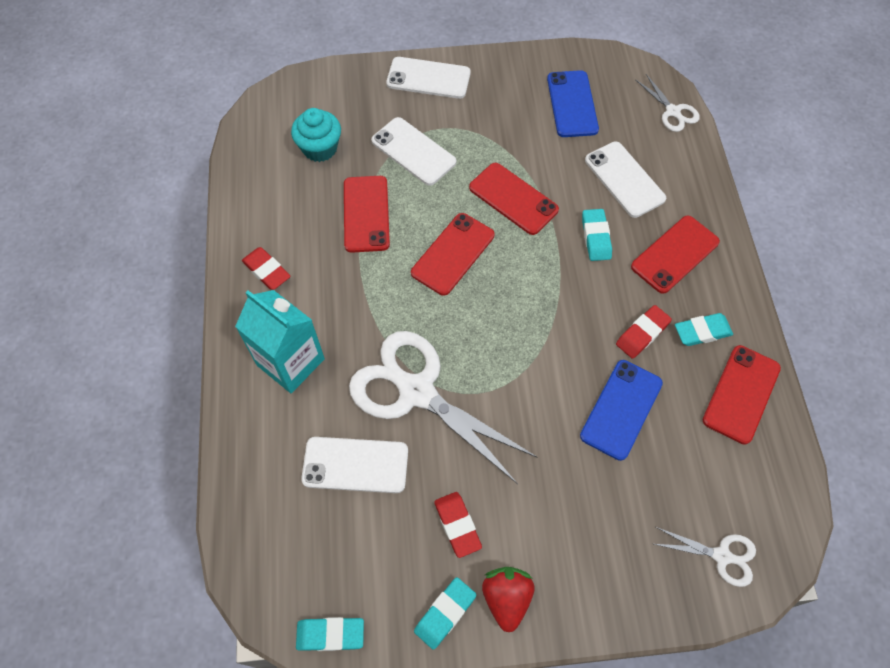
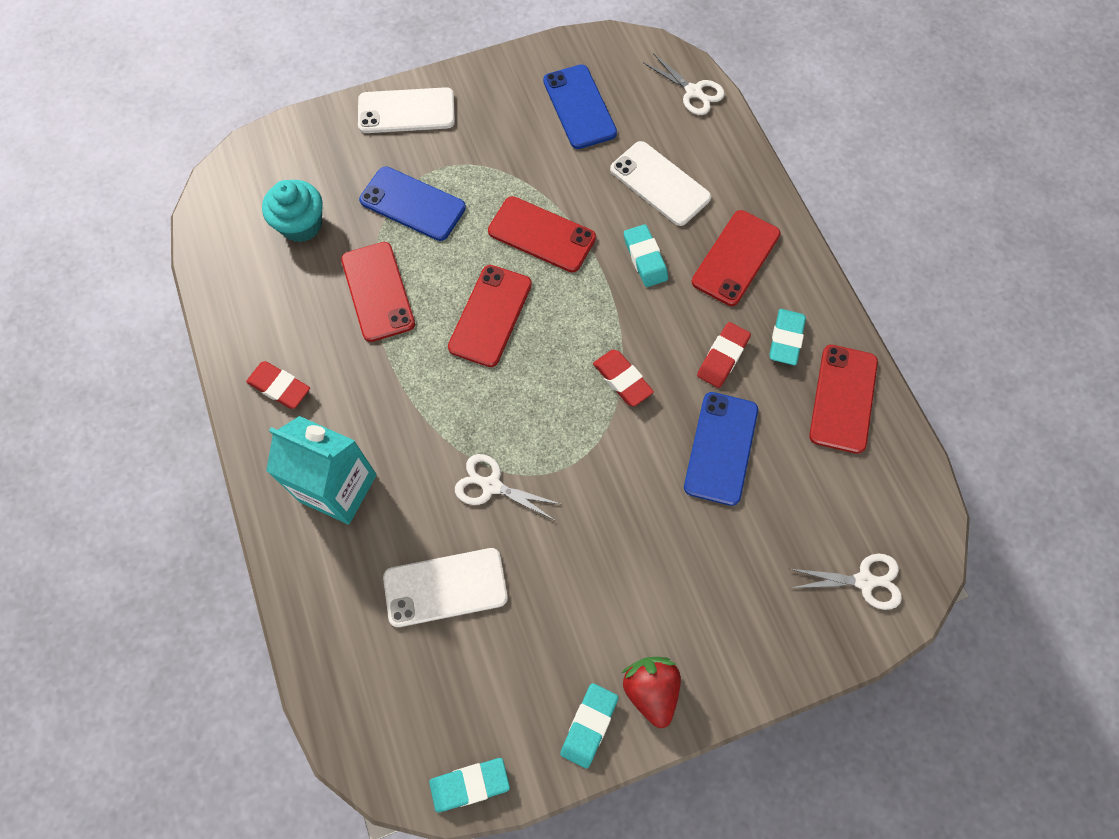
camera: 15 degrees left, 5 degrees up
(413, 151) = (413, 204): white phone -> blue phone
(416, 391) = (491, 485): white scissors -> white scissors, size x0.47
(457, 525) = (577, 624): red eraser -> red eraser (622, 380)
(702, 332) = (786, 339): turquoise eraser -> turquoise eraser turned 45 degrees counterclockwise

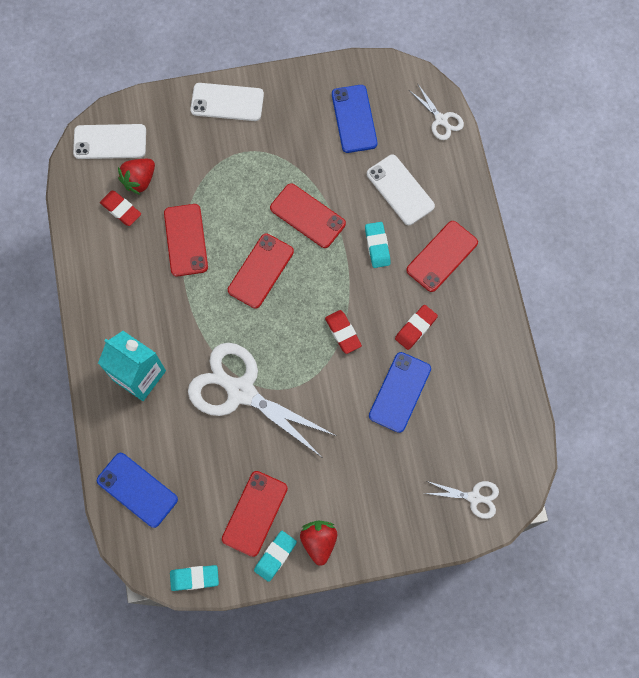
camera: 10 degrees right, 5 degrees up
(280, 387) = (109, 298): red eraser -> red eraser (121, 209)
(301, 225) = (139, 180): turquoise cupcake -> red strawberry
(413, 204) = (220, 177): blue phone -> blue phone (137, 489)
(445, 587) = (199, 453): white phone -> white phone (110, 142)
(491, 485) = (240, 391): white scissors -> white scissors, size x2.12
(786, 339) = (463, 322): turquoise eraser -> none
(843, 398) = (492, 372): red phone -> red phone (255, 513)

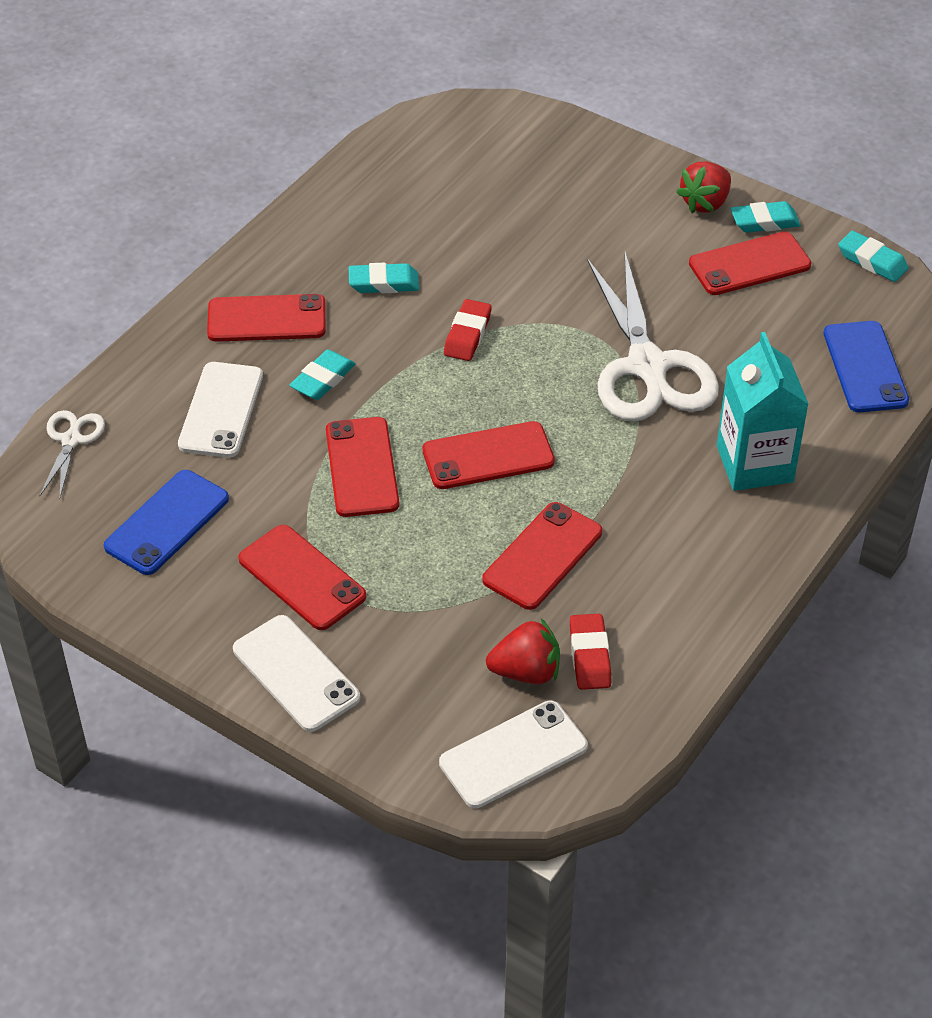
camera: 135 degrees left, 25 degrees down
(110, 142) = (513, 755): white phone -> white phone turned 75 degrees counterclockwise
(272, 143) = (301, 578): none -> red phone
(400, 392) = (473, 248): blue phone -> none
(415, 328) = (384, 283): red eraser -> turquoise eraser
(474, 497) = (506, 132): white scissors -> none

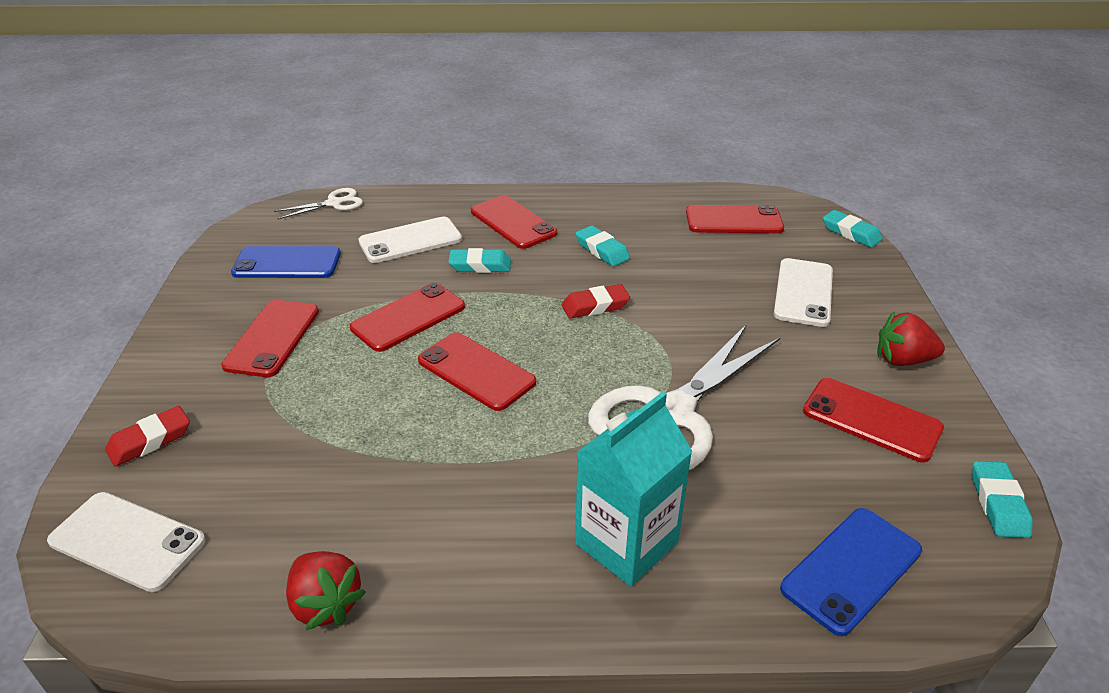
camera: 55 degrees right, 10 degrees down
(295, 673) = (168, 377): white phone -> white phone (803, 292)
(526, 671) = (238, 503): red strawberry -> red strawberry (326, 604)
(543, 556) = (386, 452): red phone -> red phone (734, 220)
(590, 656) = (281, 538): red eraser -> red eraser (150, 441)
(764, 222) = (935, 405): turquoise eraser -> turquoise eraser (851, 233)

